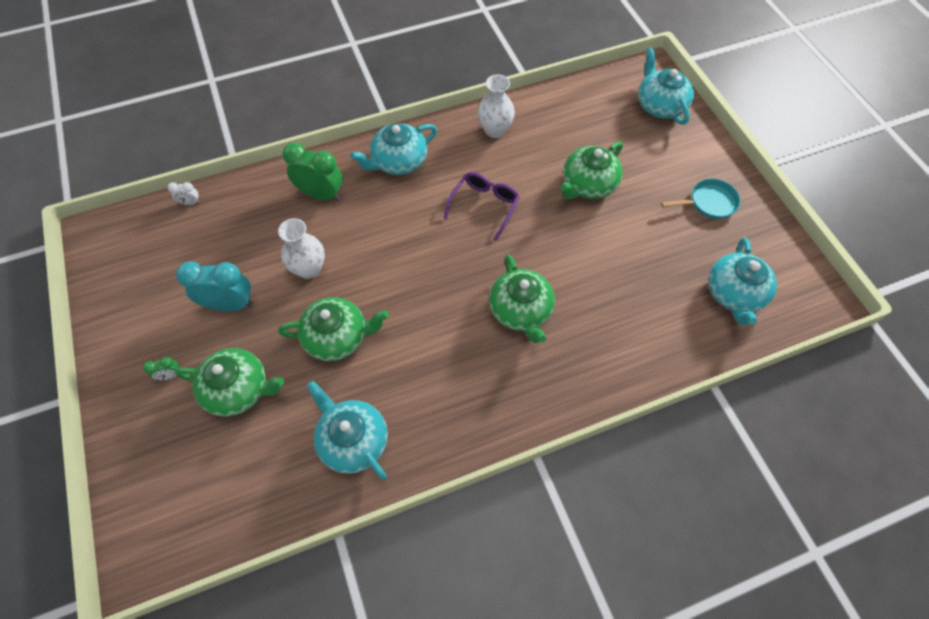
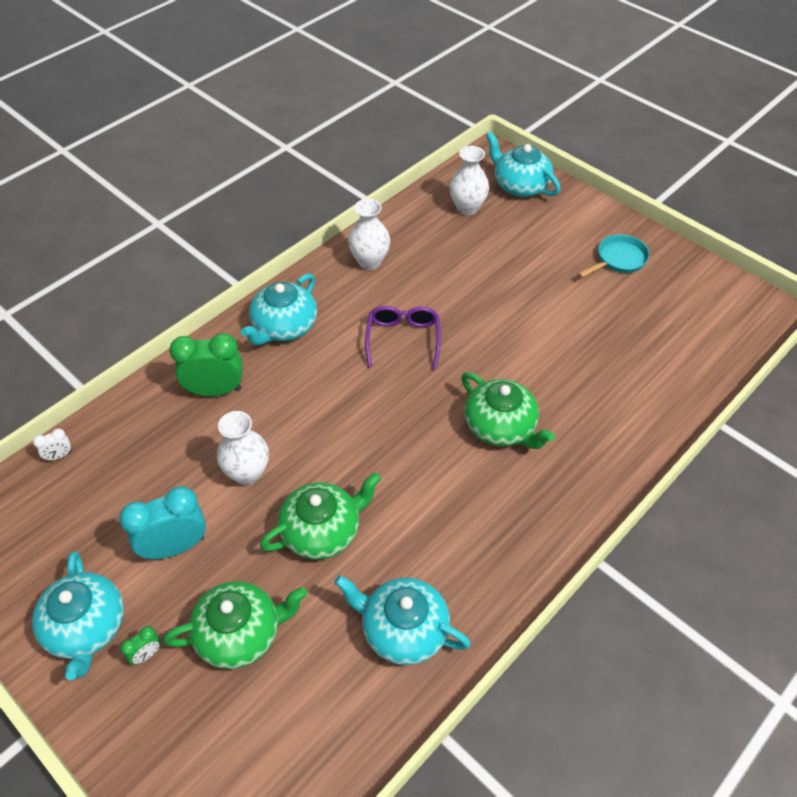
camera: 25 degrees left, 10 degrees down
(588, 185) = (495, 282): green teapot -> none
(602, 111) = (467, 208): none -> white vase
(734, 294) = (690, 333): turquoise teapot -> turquoise teapot (86, 628)

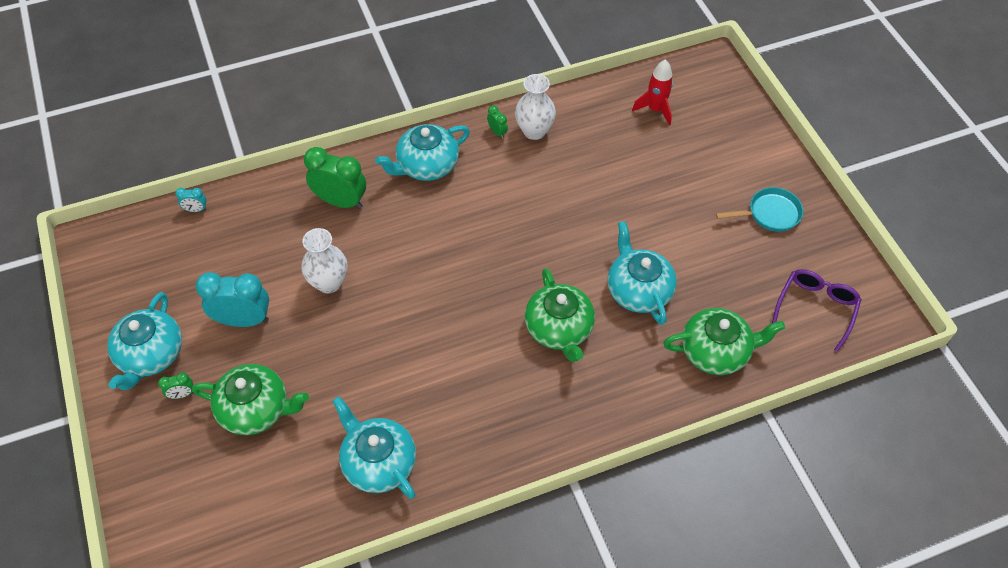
camera: 25 degrees right, 5 degrees up
(59, 456) = (196, 209): white clock -> turquoise clock
(322, 531) = (361, 355): green teapot -> green teapot (716, 351)
(335, 274) = (497, 132): none -> green clock
(403, 339) = (521, 216): purple glasses -> purple glasses (815, 308)
(467, 208) = (655, 109): white vase -> red rocket
(520, 185) = (720, 104): turquoise teapot -> turquoise teapot (638, 290)

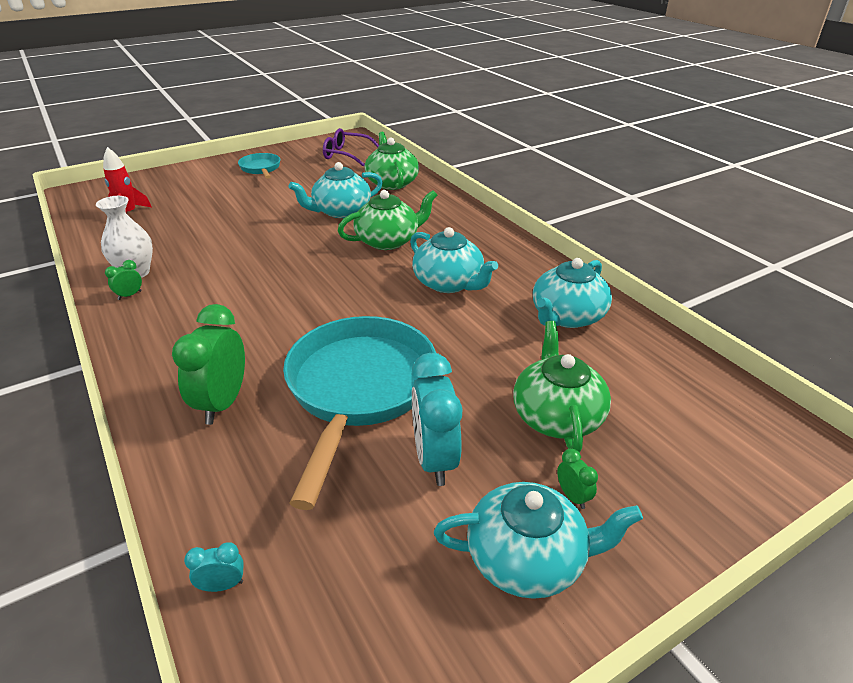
camera: 100 degrees left, 20 degrees down
(196, 209) = (222, 585): turquoise clock -> turquoise clock turned 90 degrees counterclockwise
(329, 283) = (359, 389): white vase -> turquoise pan
(426, 165) = (171, 339): turquoise teapot -> turquoise teapot (449, 283)

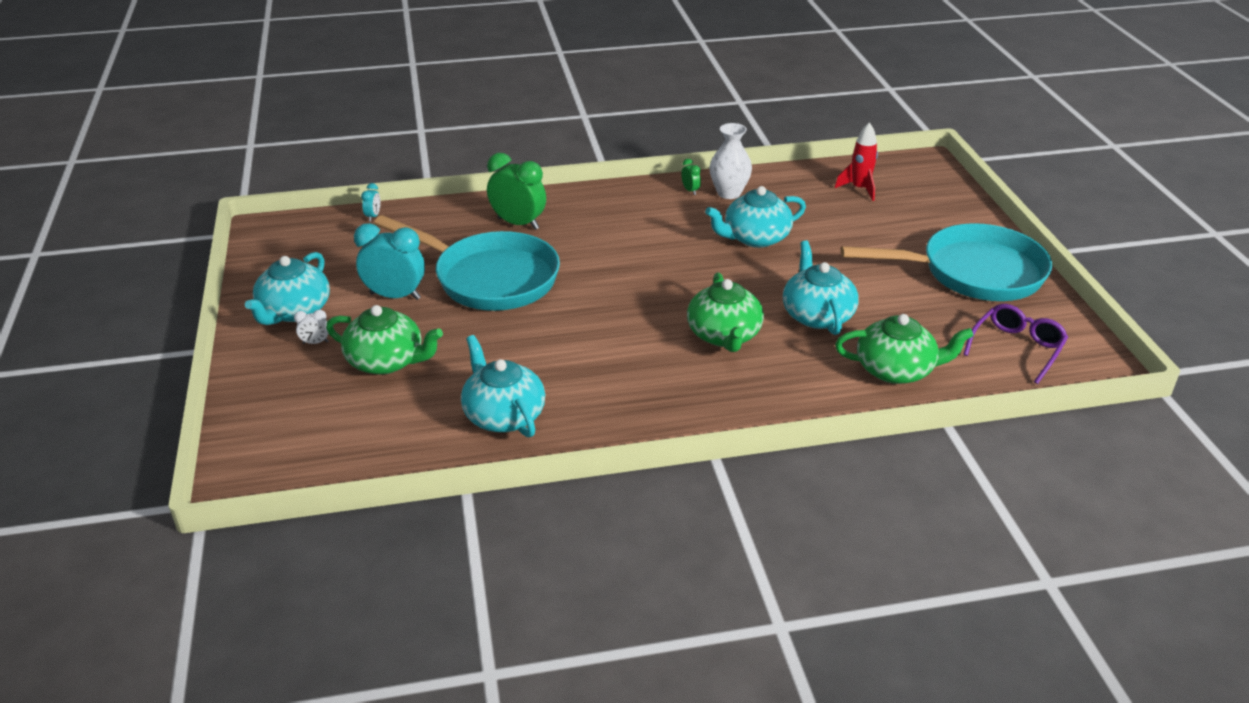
camera: 110 degrees right, 0 degrees up
(261, 168) = (973, 273): turquoise pan -> turquoise pan, size x2.12
(449, 283) = (611, 356): turquoise teapot -> turquoise teapot (755, 238)
(572, 496) = (315, 342): green clock -> white clock

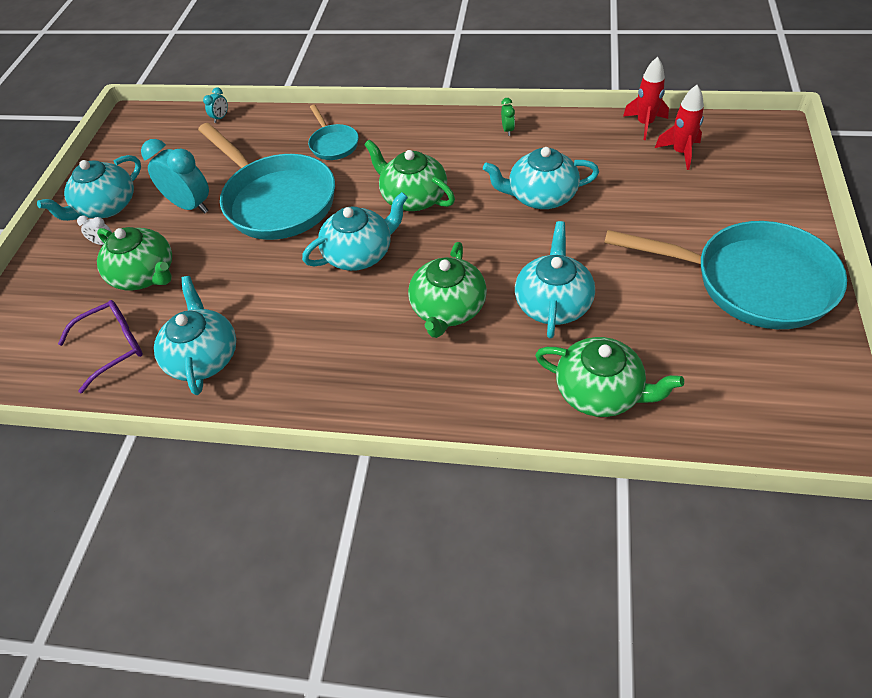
camera: 25 degrees right, 15 degrees up
(518, 223) = (333, 144): green clock -> turquoise pan
(609, 307) = (360, 253): none -> turquoise teapot
(632, 255) = (413, 197): none -> green teapot
(729, 193) = (543, 138): white vase -> none
(815, 171) = (645, 124): none -> red rocket
(1016, 348) = (751, 394): purple glasses -> purple glasses (112, 347)

